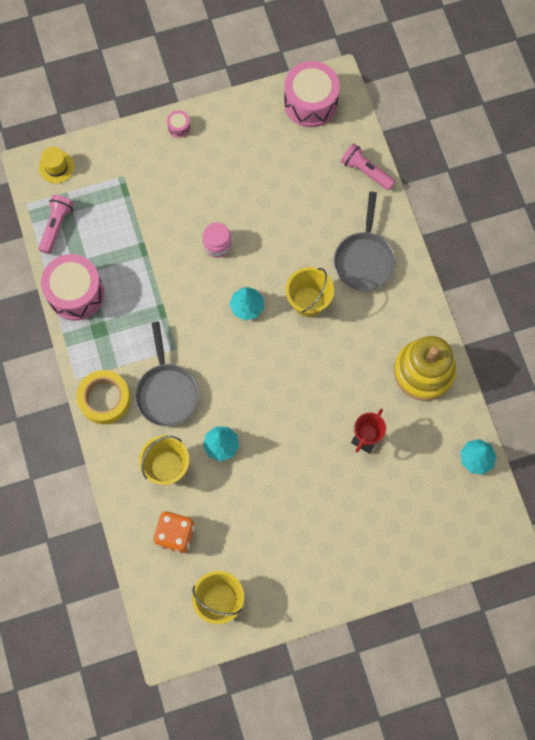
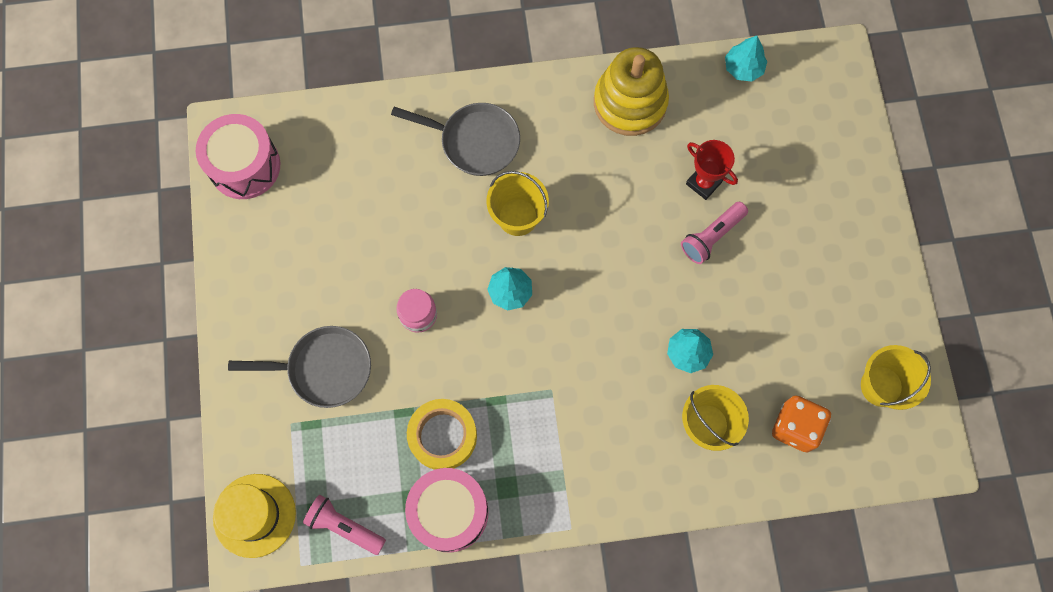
camera: 80 degrees left, 0 degrees up
(56, 167) = (254, 515): yellow hat -> yellow hat, size x1.62
(104, 399) = (604, 493): yellow tape -> yellow tape (442, 436)
(167, 392) = (608, 410): grey pan -> grey pan (324, 369)
(179, 127) = (236, 338): pink drum -> none
(365, 171) = (357, 118): pink flashlight -> pink flashlight (712, 237)

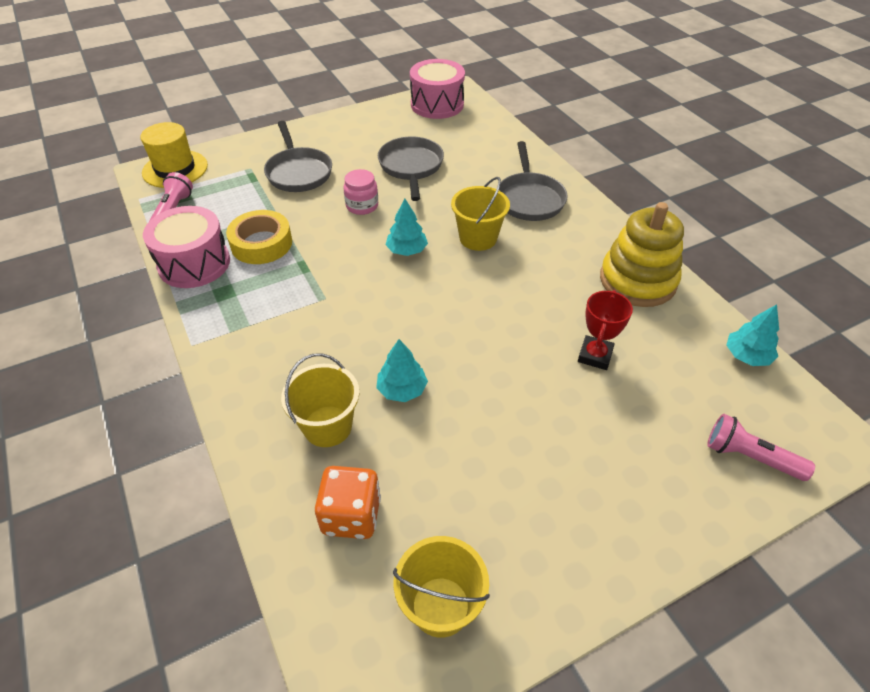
camera: 70 degrees right, 25 degrees down
(367, 240) = (411, 167): none -> grey pan
(712, 237) = (540, 377): pink flashlight -> pink flashlight (749, 457)

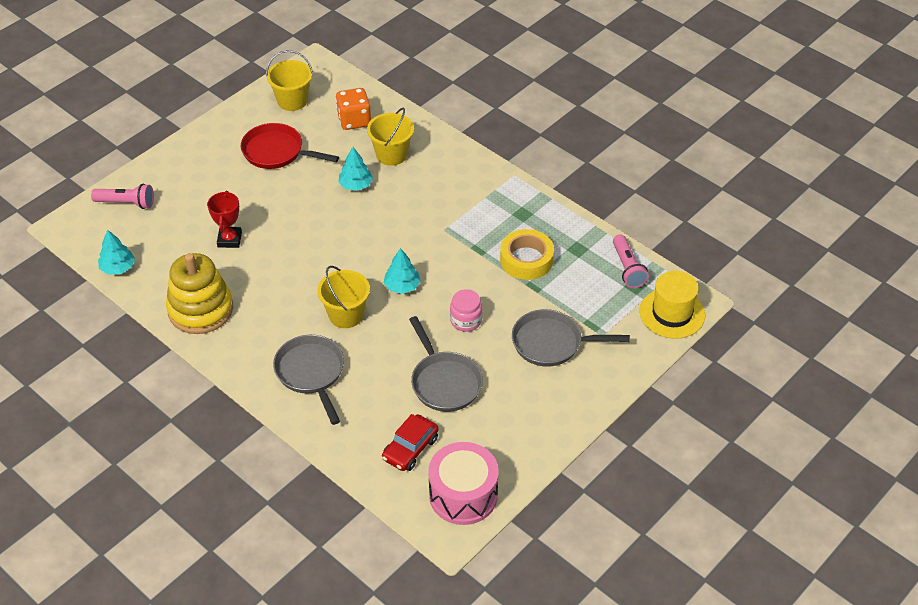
camera: 160 degrees right, 0 degrees up
(194, 263) = (565, 229): pink drum -> none
(298, 172) = (551, 343): grey pan -> grey pan turned 45 degrees counterclockwise
(463, 134) = (410, 448): none -> red car
(499, 486) = (277, 152): none -> red pan

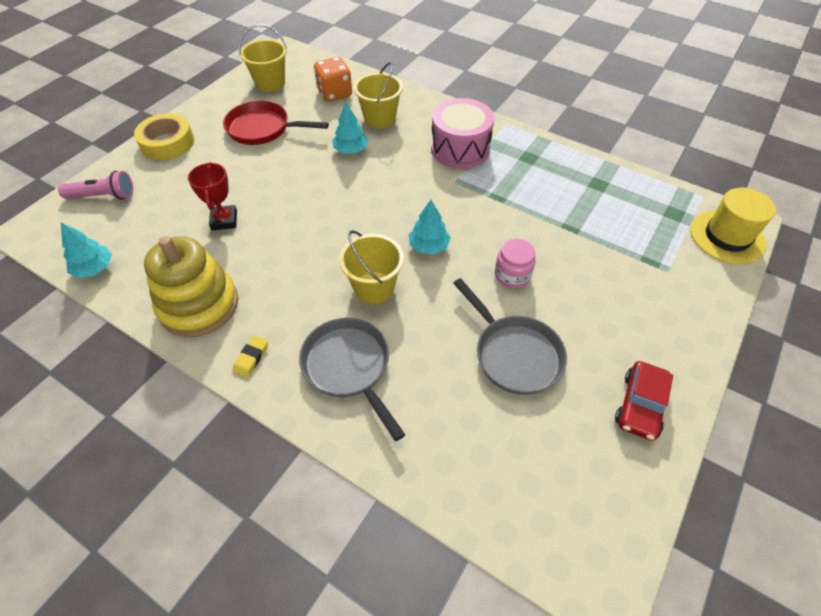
camera: 10 degrees left, 5 degrees up
(237, 356) = (251, 358): none -> yellow eraser
(410, 448) = (502, 455): red car -> red car (640, 405)
(463, 495) = (596, 516): pink drum -> pink drum (460, 149)
(526, 260) = (551, 201): yellow tape -> yellow tape (167, 143)
(551, 343) = (617, 288): grey pan -> none
(628, 268) = (658, 197): pink flashlight -> none

